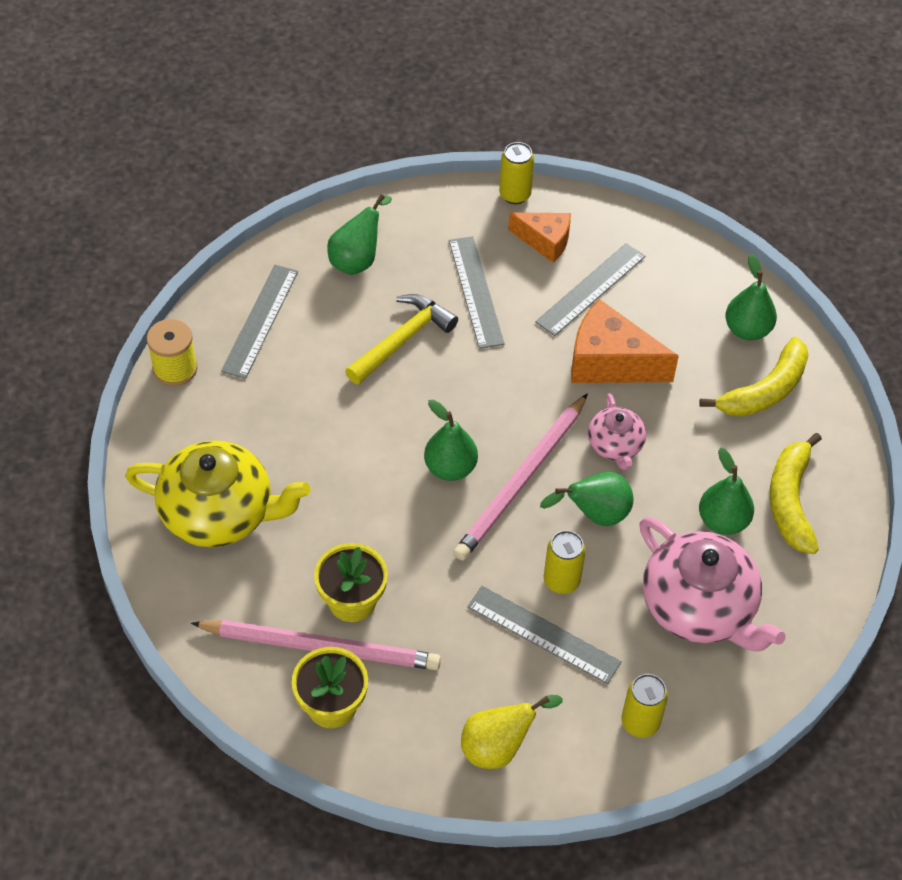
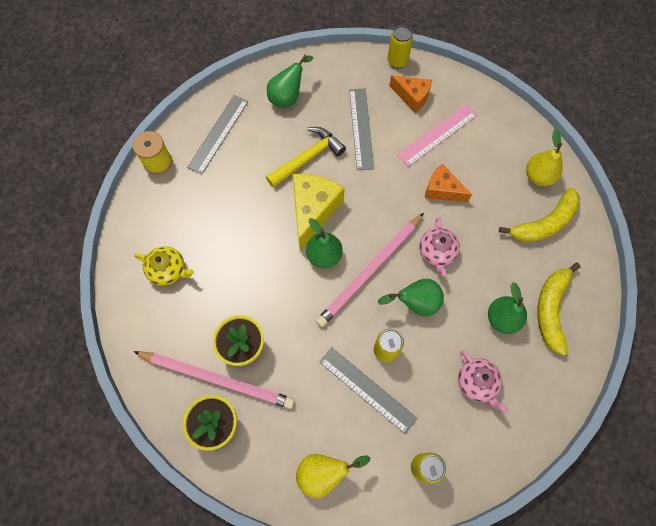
camera: 10 degrees right, 15 degrees up
(219, 512) = (168, 270): yellow teapot -> yellow teapot, size x0.53
(423, 410) = (313, 211): none -> yellow cheese
(590, 289) = (437, 135): grey ruler -> pink ruler
(610, 362) = (442, 190): orange cheese -> orange cheese, size x0.63
(699, 607) = (477, 383): pink teapot -> pink teapot, size x0.53
(747, 330) = (538, 176): green pear -> yellow pear

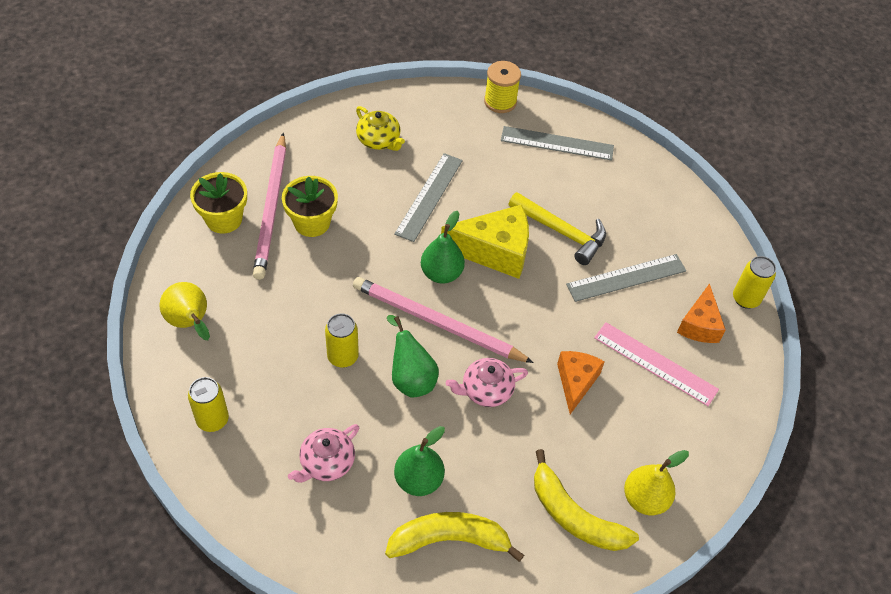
camera: 70 degrees right, 15 degrees down
(168, 270) = (379, 140): yellow teapot -> yellow teapot turned 45 degrees counterclockwise
(288, 97) = (635, 196): green pear -> none
(367, 389) = (291, 347): grey ruler -> grey ruler (429, 196)

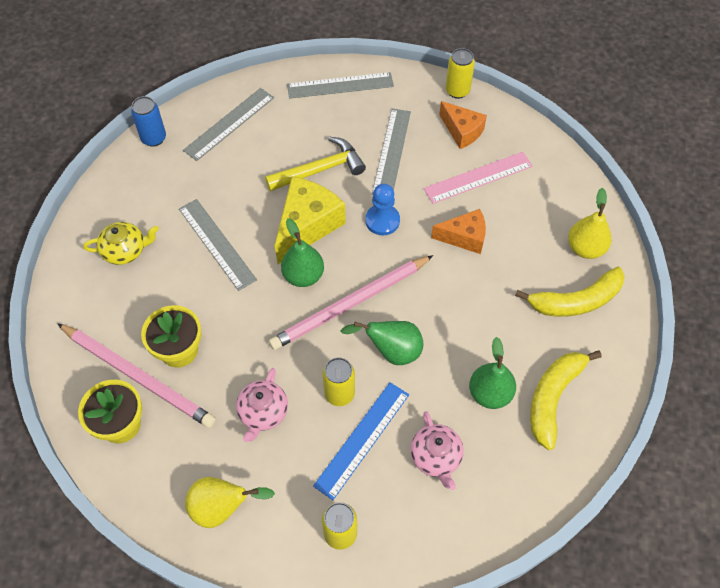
camera: 55 degrees left, 5 degrees up
(309, 395) = (362, 439): none -> blue ruler
(486, 390) = (435, 303): pink teapot -> pink teapot (263, 412)
(500, 101) = (154, 138): yellow spool -> blue can
(543, 306) = (382, 221): none -> blue pawn
(576, 382) = (464, 237): orange cheese -> orange cheese turned 135 degrees clockwise
(668, 202) = (340, 85): none -> grey ruler

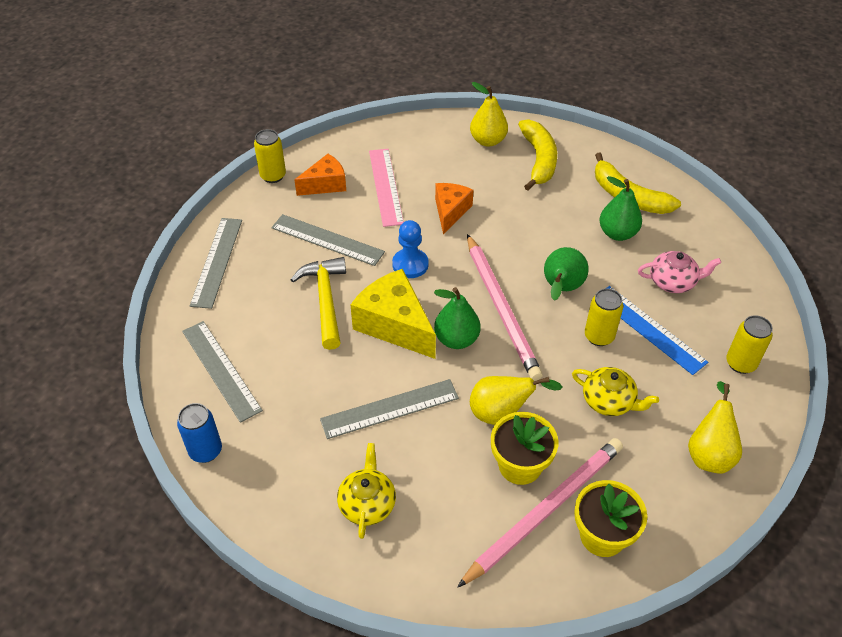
camera: 75 degrees left, 10 degrees down
(230, 326) = (501, 413): none -> yellow pear
(263, 412) = (609, 401): pink teapot -> yellow teapot

